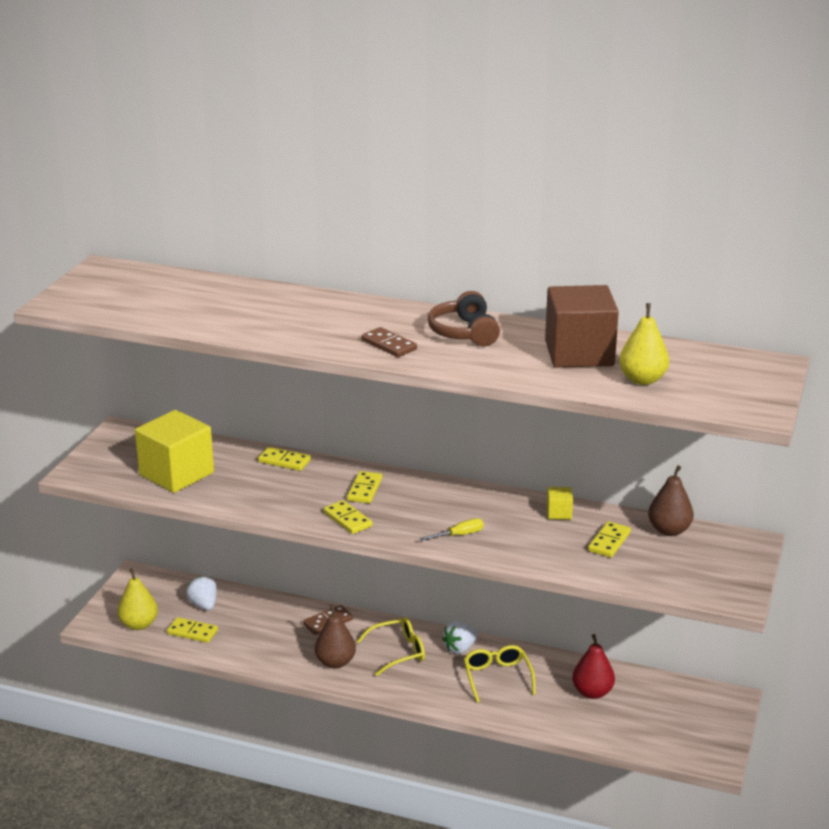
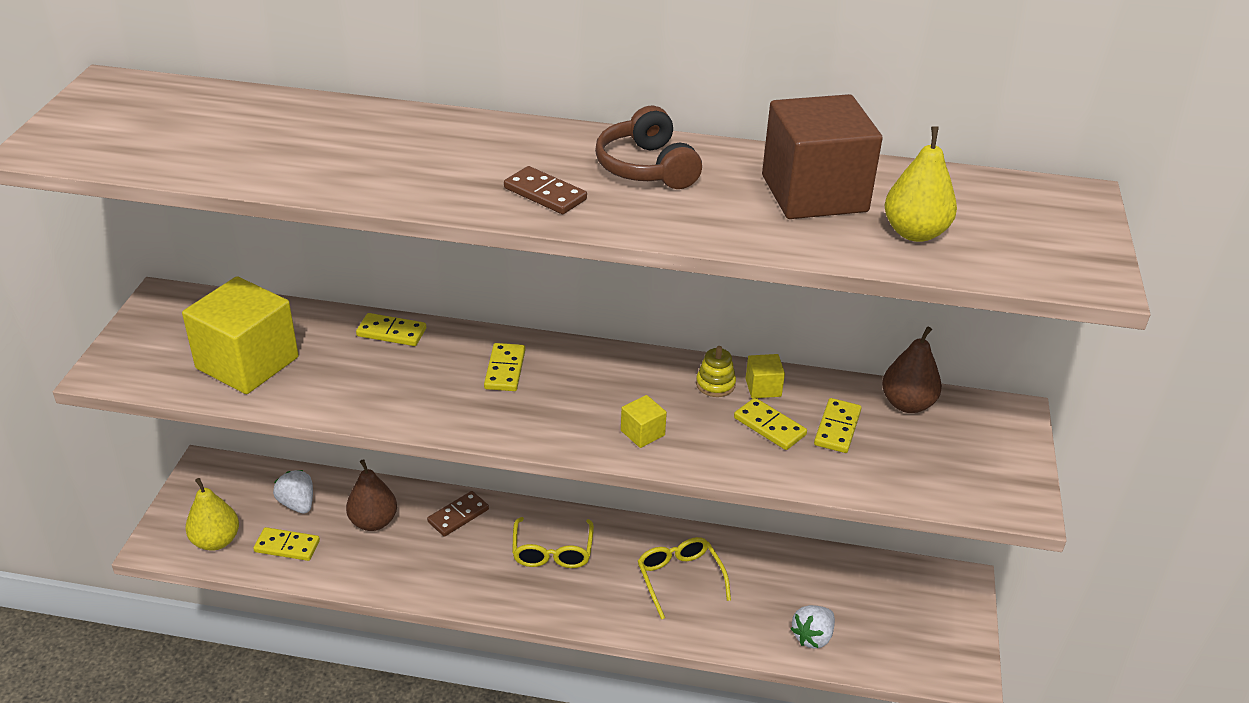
camera: 10 degrees left, 10 degrees up
(335, 662) = (476, 575): brown pear -> brown pear (373, 522)
(347, 519) = (490, 419): yellow domino -> yellow domino (769, 426)
(398, 652) = (552, 552): yellow glasses -> yellow glasses turned 120 degrees clockwise
(459, 535) = (642, 433): yellow screwdriver -> yellow cube
(460, 648) = (627, 540): white strawberry -> white strawberry (812, 637)
(522, 508) = (715, 384): none -> yellow stacking toy
(592, 692) = (798, 589): red pear -> none

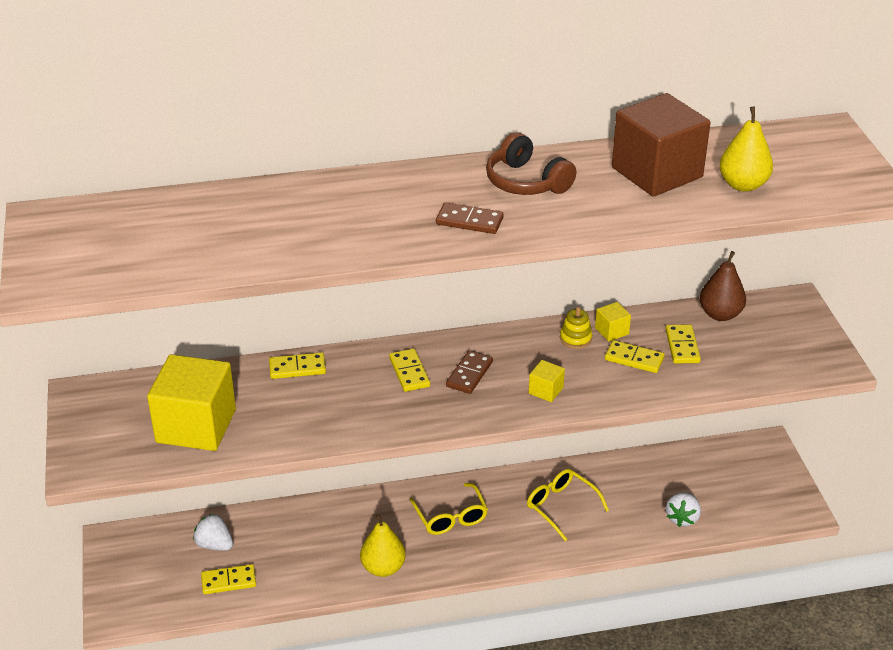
camera: 20 degrees left, 0 degrees up
(216, 541) = (164, 596): yellow pear -> yellow pear (383, 568)
(373, 522) = (289, 539): brown pear -> none
(458, 515) = (357, 512): brown domino -> brown domino (469, 374)

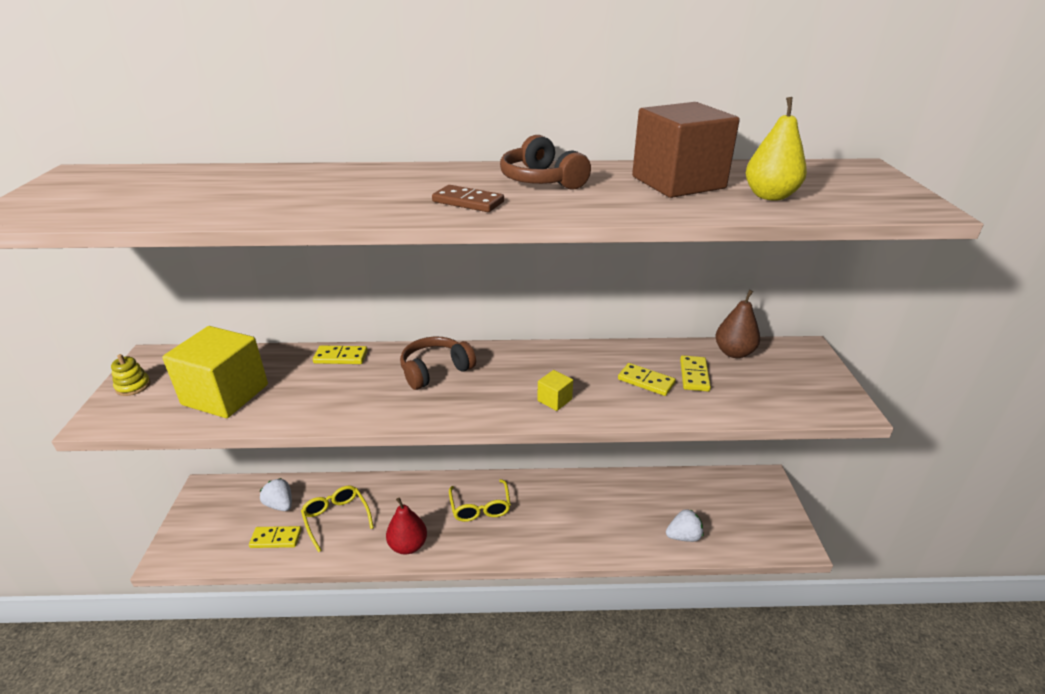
camera: 10 degrees right, 5 degrees down
(383, 568) = (408, 545): yellow pear -> red pear
(409, 372) = (435, 371): yellow domino -> brown headphones
(469, 374) = (488, 378): brown domino -> none
(561, 506) = (577, 510): yellow glasses -> yellow glasses (336, 518)
(575, 338) = (595, 359): yellow stacking toy -> yellow stacking toy (133, 386)
(611, 331) = (630, 356): yellow cube -> none
(682, 518) = (683, 536): white strawberry -> white strawberry turned 135 degrees counterclockwise

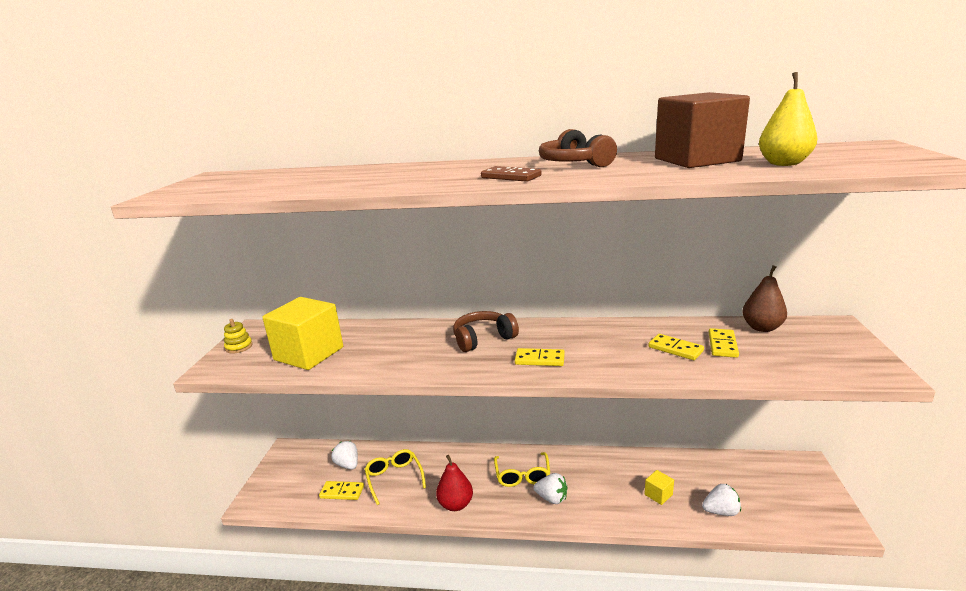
camera: 10 degrees right, 10 degrees down
(341, 357) = (404, 328): yellow domino -> yellow domino (539, 359)
(512, 532) = (552, 498): none -> white strawberry
(554, 400) = (589, 362): yellow cube -> yellow cube (658, 494)

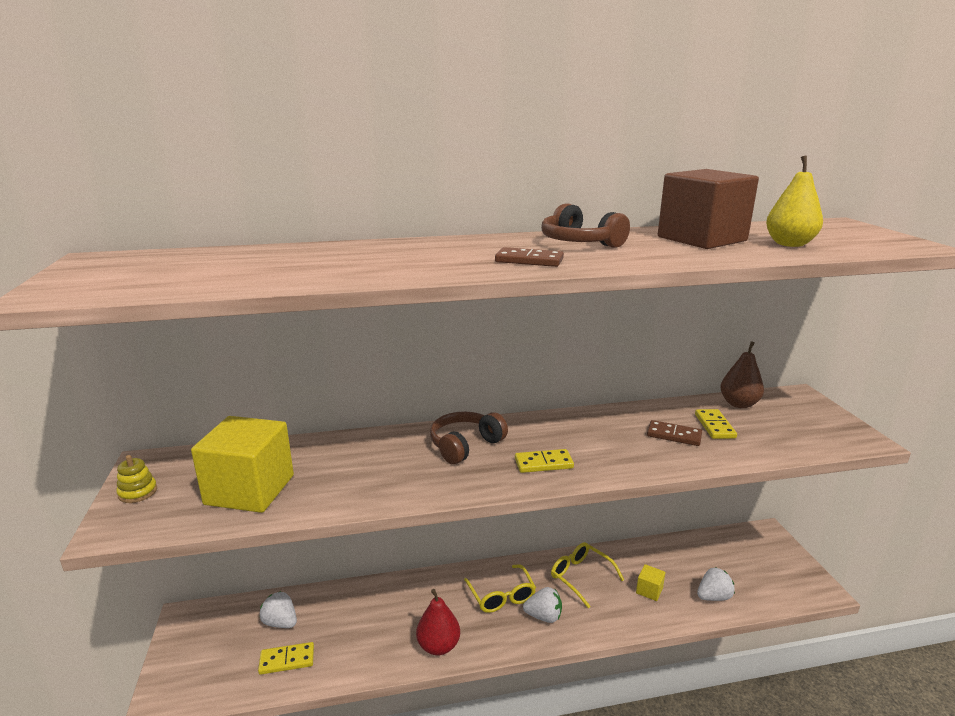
camera: 20 degrees left, 0 degrees up
(394, 478) = (349, 628): yellow glasses -> yellow glasses (580, 576)
(675, 349) = (674, 435): yellow domino -> brown domino

